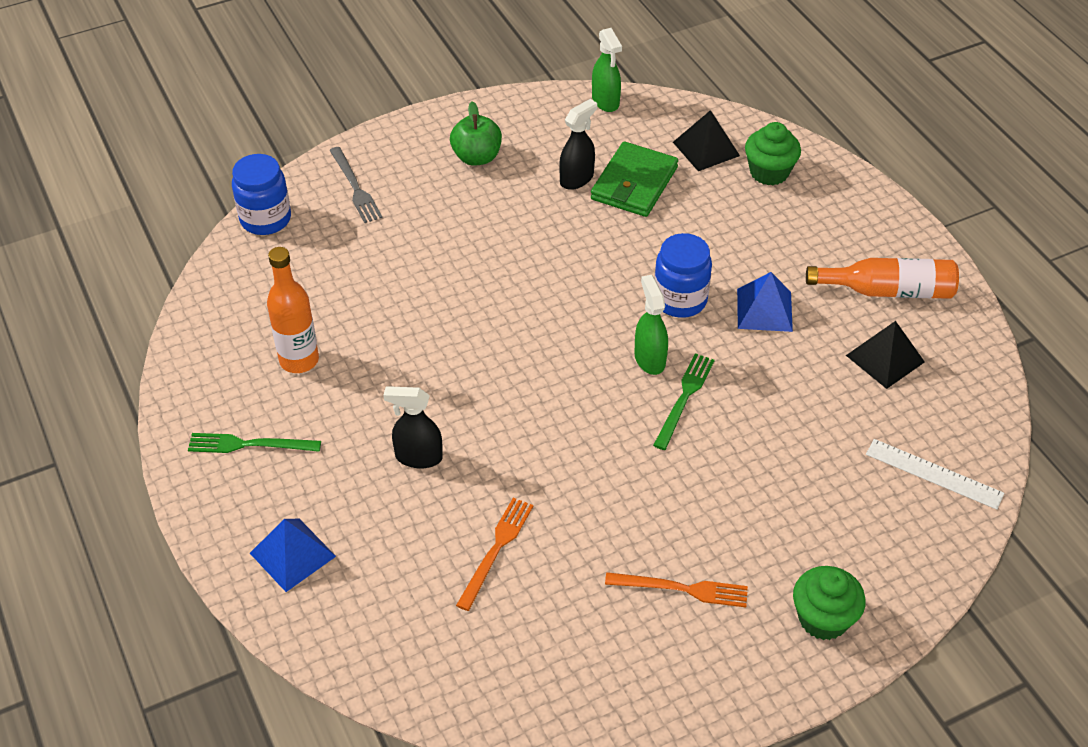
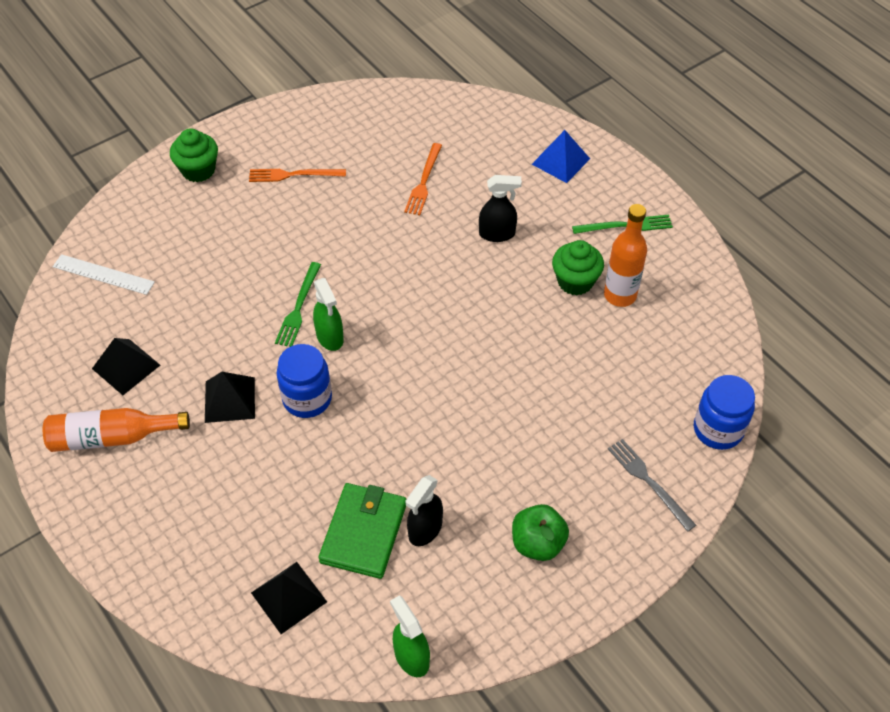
camera: 170 degrees right, 5 degrees up
(764, 310) = (229, 400): blue pyramid -> black pyramid
(769, 172) = (219, 572): green cupcake -> green cupcake (575, 281)

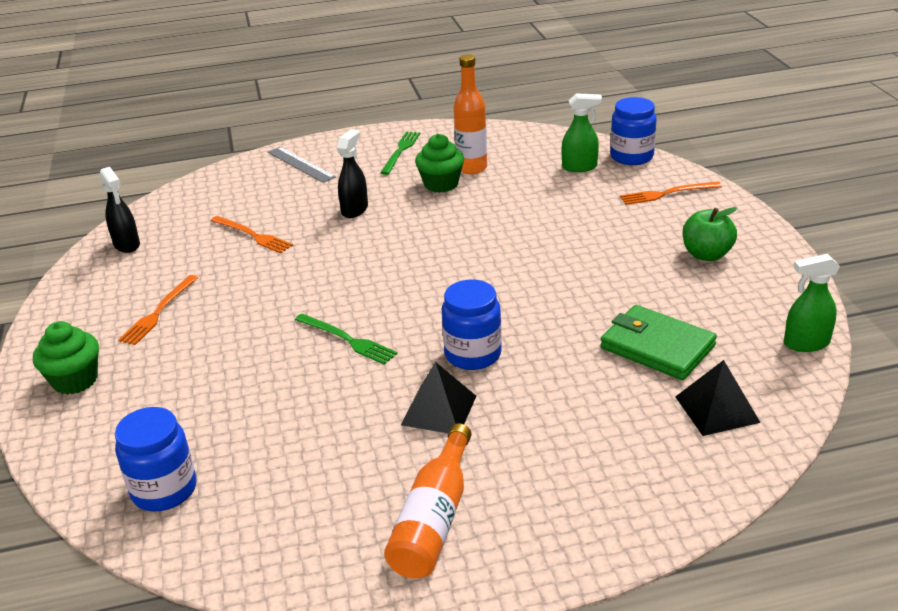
camera: 65 degrees left, 20 degrees down
(103, 274) = (164, 490): white ruler -> blue jar
(126, 366) = (332, 490): black pyramid -> none
(330, 337) = (403, 326): green spray bottle -> green spray bottle (580, 167)
(425, 530) = (668, 310): black spray bottle -> black spray bottle (127, 245)
(561, 161) = (301, 164): blue pyramid -> grey ruler
(648, 482) = (667, 194): grey fork -> orange fork

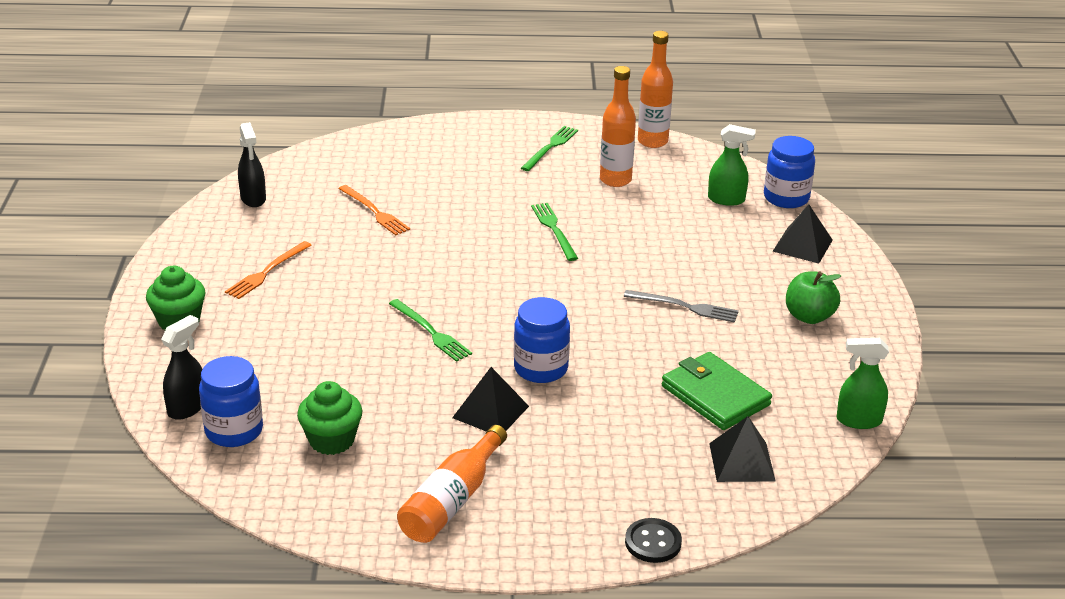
camera: 10 degrees right, 0 degrees up
(301, 164) = (444, 144): grey ruler -> none
(355, 210) = (482, 203): black spray bottle -> black spray bottle (187, 407)
(432, 221) = (554, 229): none -> green fork
(441, 184) = (577, 192): green cupcake -> green cupcake (331, 440)
(491, 131) = (652, 141): none -> orange bottle
(587, 267) = (685, 307): none -> grey fork
(667, 194) = (802, 245): orange fork -> black pyramid
(670, 519) = (653, 542): none -> black button

